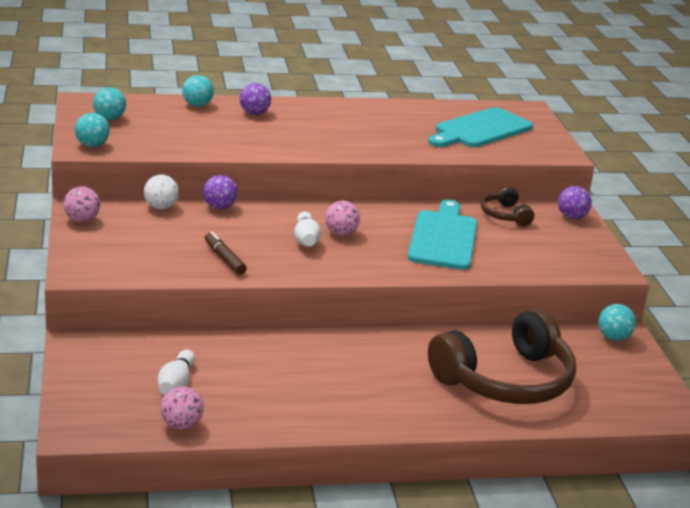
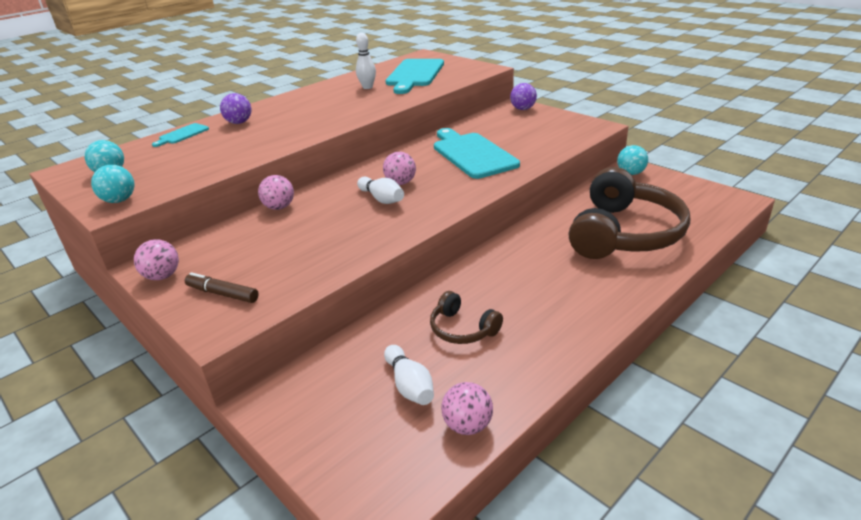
camera: 30 degrees left, 5 degrees up
(161, 207) = (227, 230): white ball -> none
(197, 105) = (182, 134): turquoise ball -> turquoise cutting board
(219, 207) = (279, 207): purple ball -> pink ball
(224, 259) = (340, 245): brown marker -> brown marker (222, 294)
(414, 124) = (367, 87): none -> white bowling pin
(505, 215) = (485, 124): brown headphones -> brown headphones (462, 329)

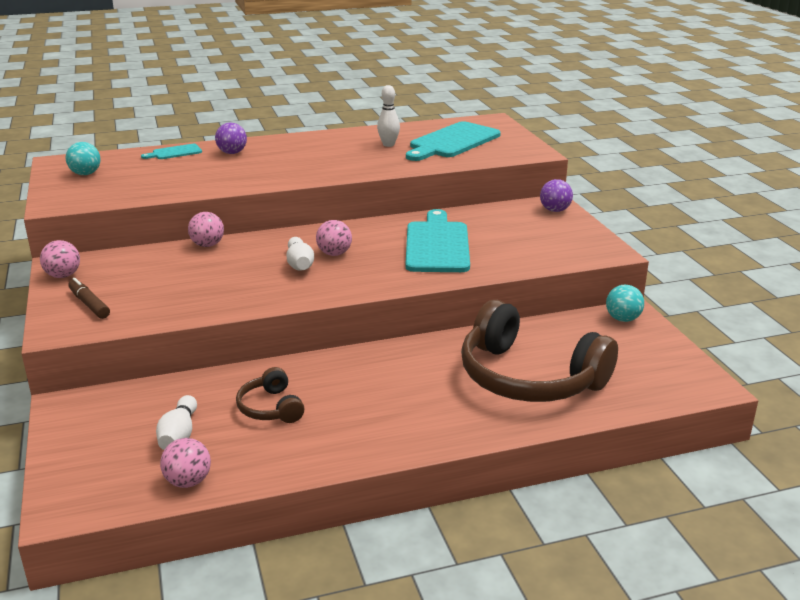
camera: 25 degrees right, 5 degrees down
(119, 200) = (67, 200): turquoise ball -> none
(623, 233) = (529, 377): brown headphones -> brown headphones turned 75 degrees clockwise

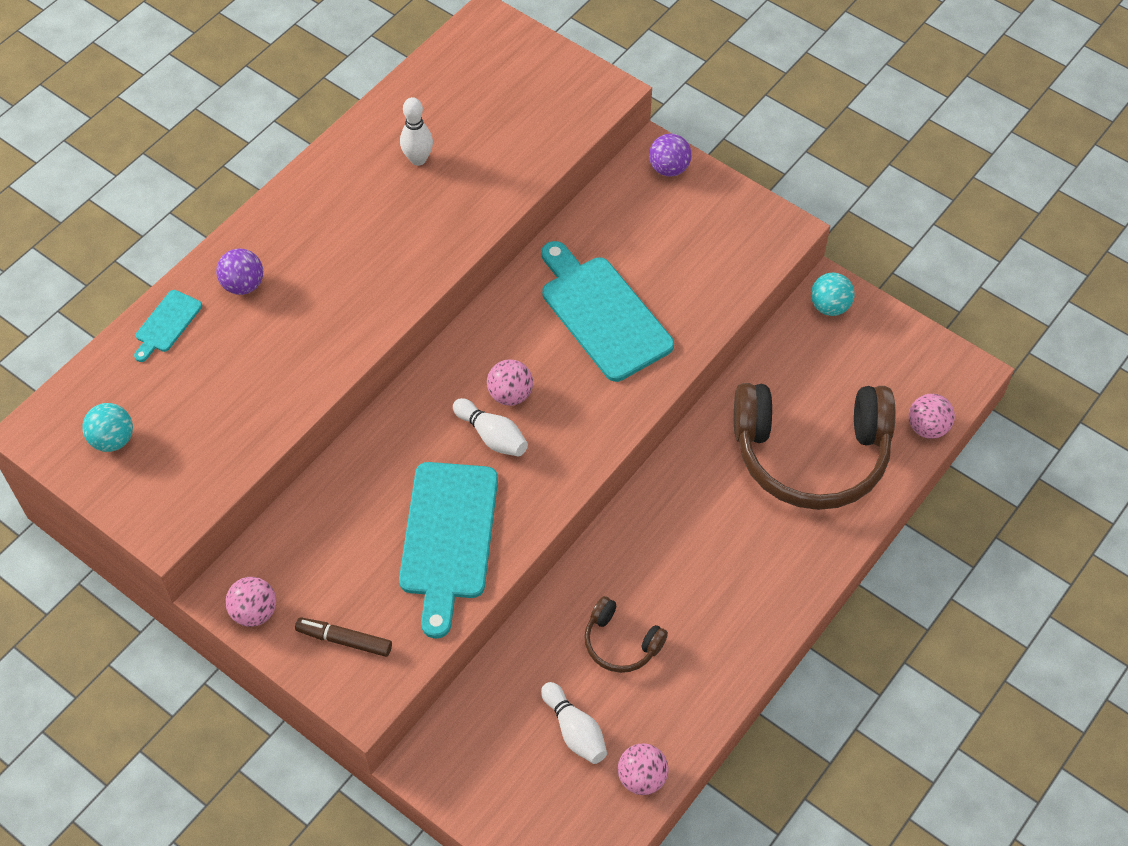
camera: 35 degrees left, 30 degrees up
(207, 245) = (353, 459): pink ball -> pink ball (927, 427)
(452, 142) = (488, 111): turquoise cutting board -> turquoise cutting board (448, 537)

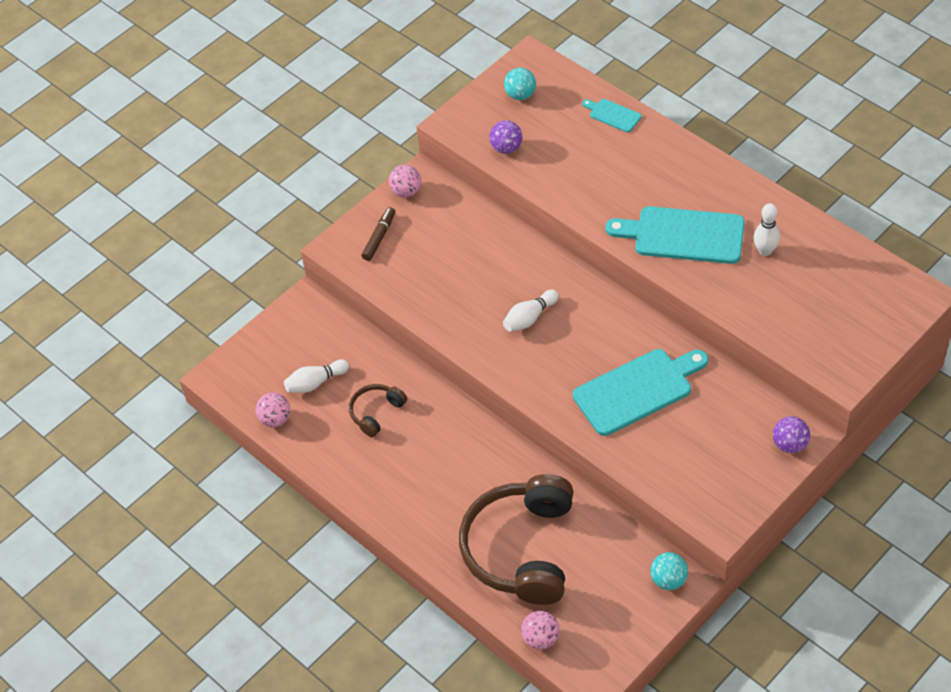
camera: 100 degrees right, 5 degrees down
(243, 285) = (645, 153): purple ball -> purple ball (506, 148)
(448, 537) = (448, 292): turquoise cutting board -> turquoise cutting board (683, 235)
(510, 394) = (565, 329): pink ball -> none

